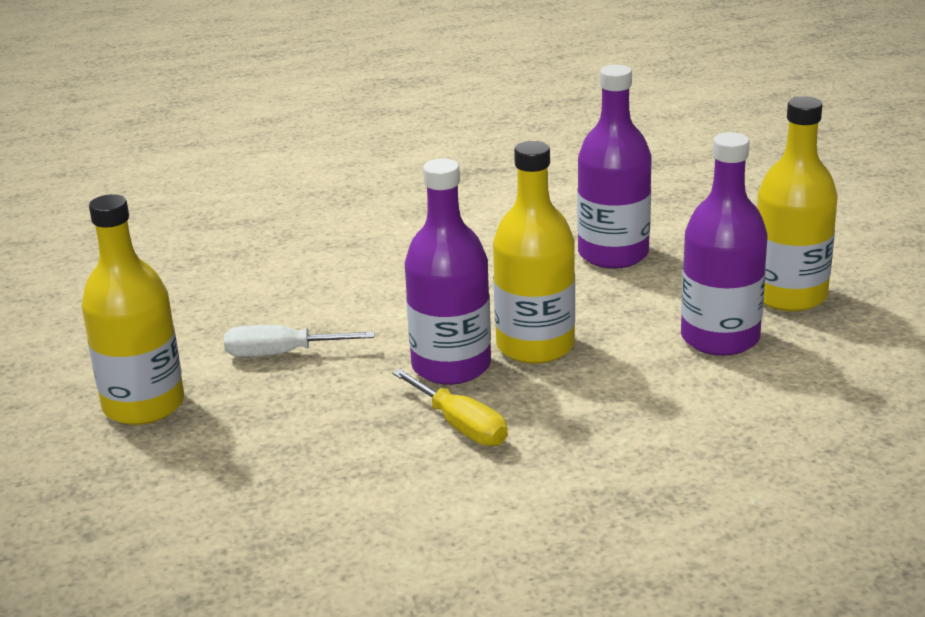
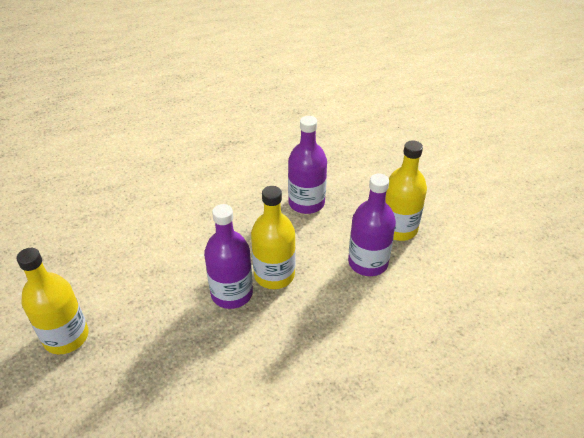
camera: 10 degrees left, 15 degrees up
(281, 353) = (139, 290): white screwdriver -> none
(461, 426) = (242, 339): yellow screwdriver -> none

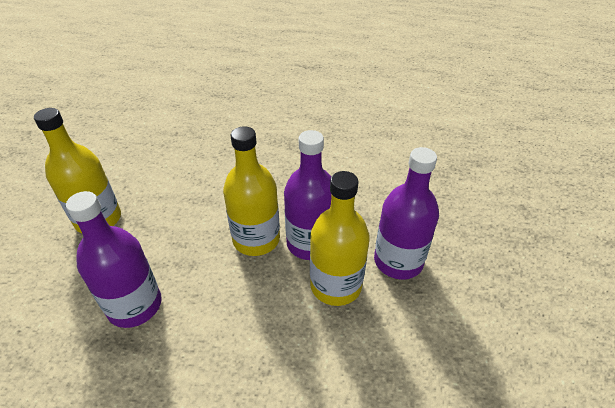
camera: 145 degrees left, 0 degrees up
(66, 337) = (499, 286): yellow bottle -> yellow bottle (335, 285)
(368, 262) = (166, 205): purple bottle -> purple bottle (398, 261)

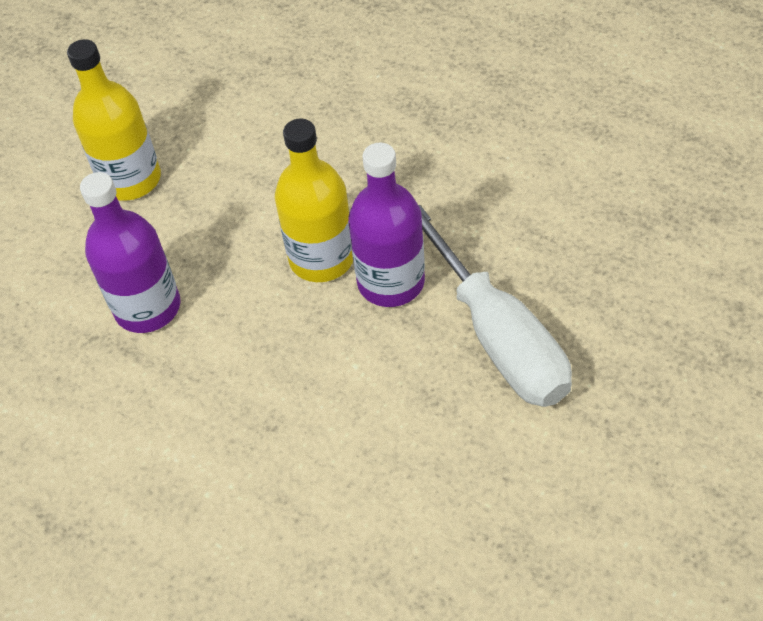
camera: 25 degrees right, 10 degrees up
(335, 285) = (398, 348): yellow bottle -> none
(398, 261) = (499, 338): purple bottle -> white screwdriver

